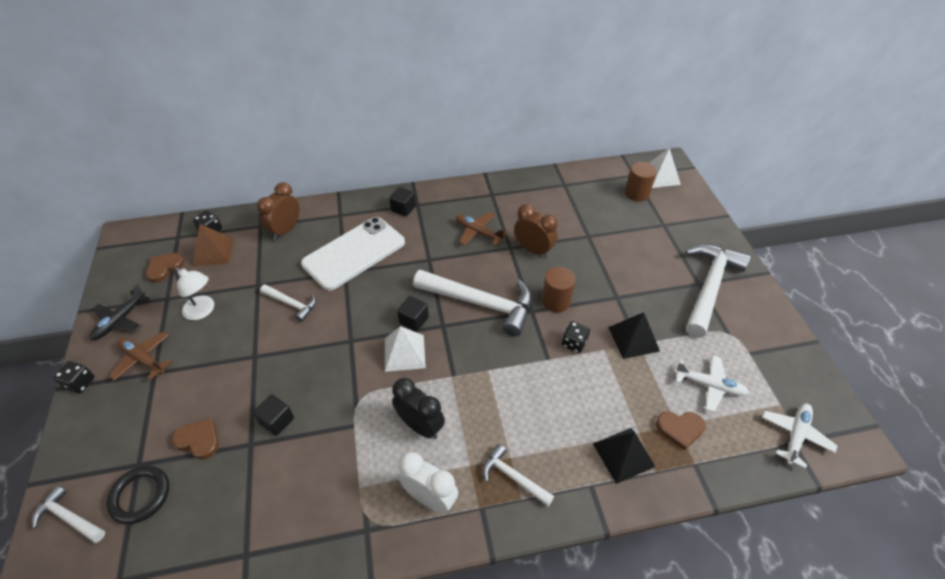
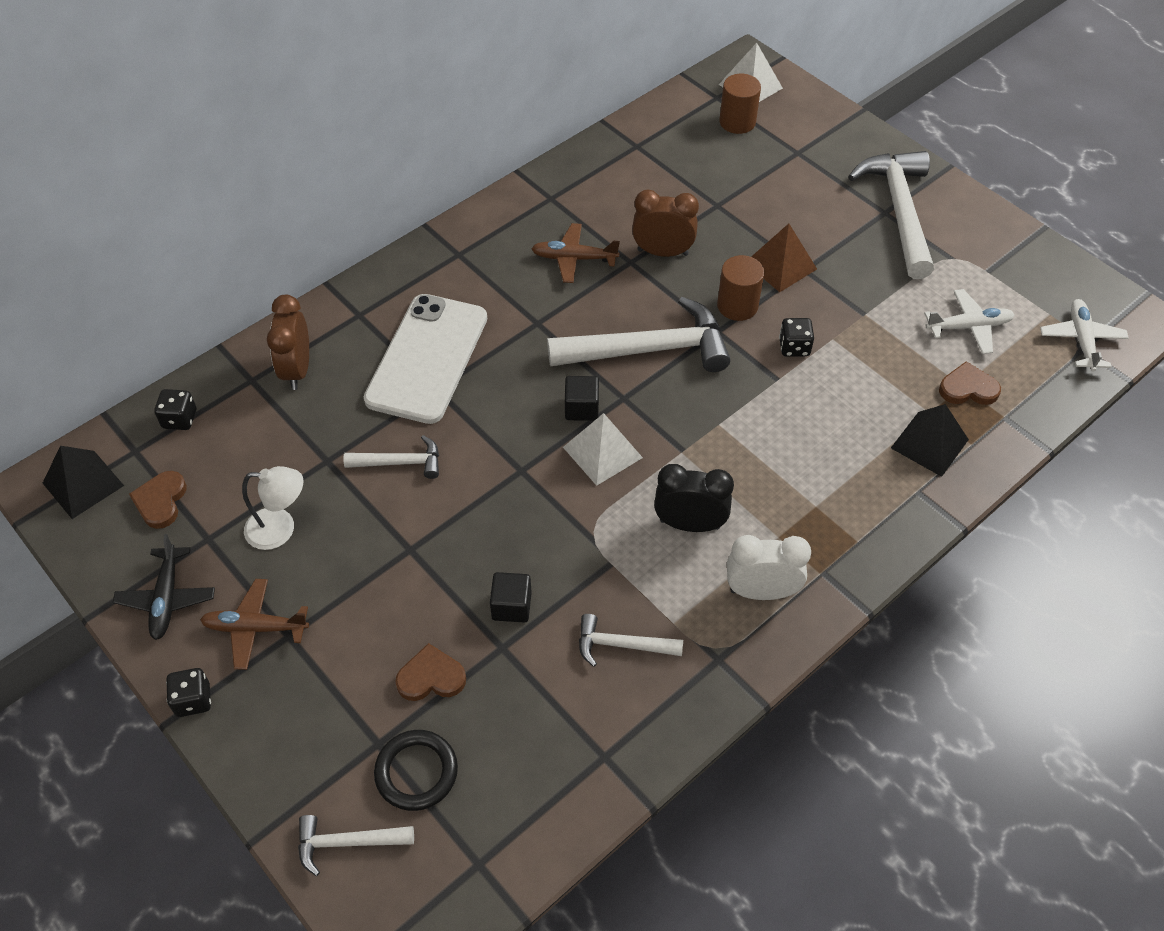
camera: 30 degrees left, 5 degrees up
(213, 252) = (215, 447): brown pyramid -> brown pyramid (780, 265)
(403, 208) = (444, 268): black cube -> none
(513, 477) = (832, 524): white hammer -> white hammer (621, 645)
(633, 339) = (856, 311): black pyramid -> black pyramid (83, 484)
(680, 429) = (968, 388): brown heart -> brown heart turned 150 degrees counterclockwise

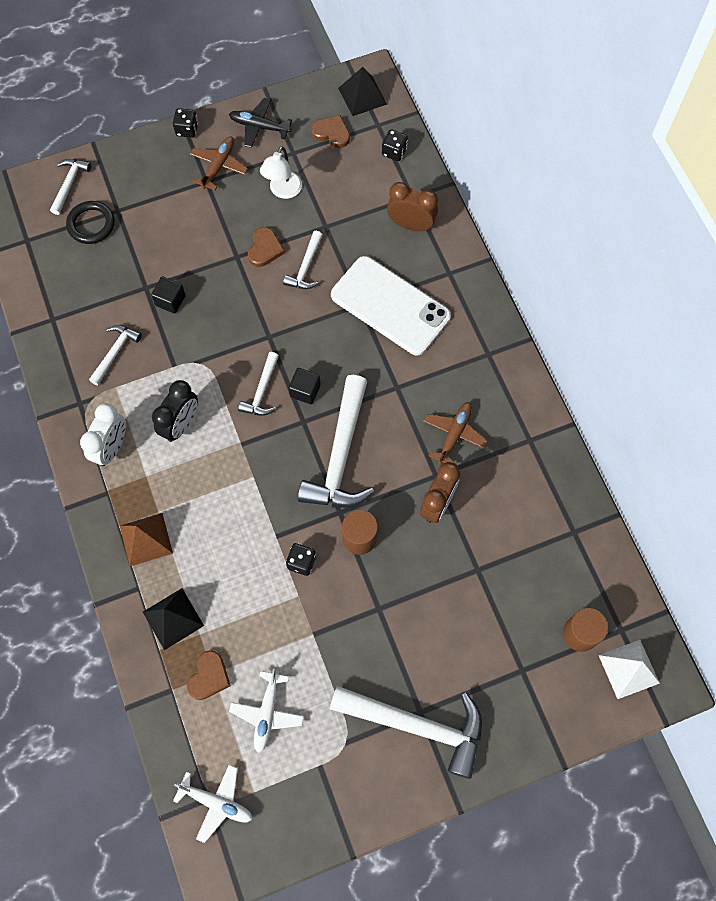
camera: 110 degrees right, 15 degrees up
(431, 677) = (144, 246): brown heart -> brown heart (265, 249)
(602, 452) = (262, 391): white pyramid -> white hammer
(780, 265) = (389, 591): brown pyramid -> brown pyramid (146, 539)

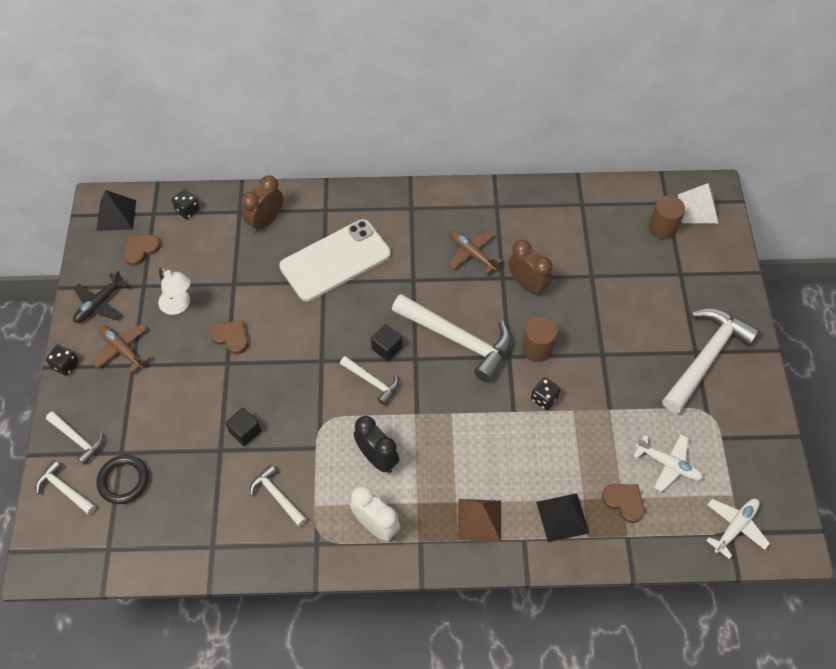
camera: 70 degrees left, 10 degrees down
(305, 267) = (267, 311): white hammer -> white hammer (78, 439)

